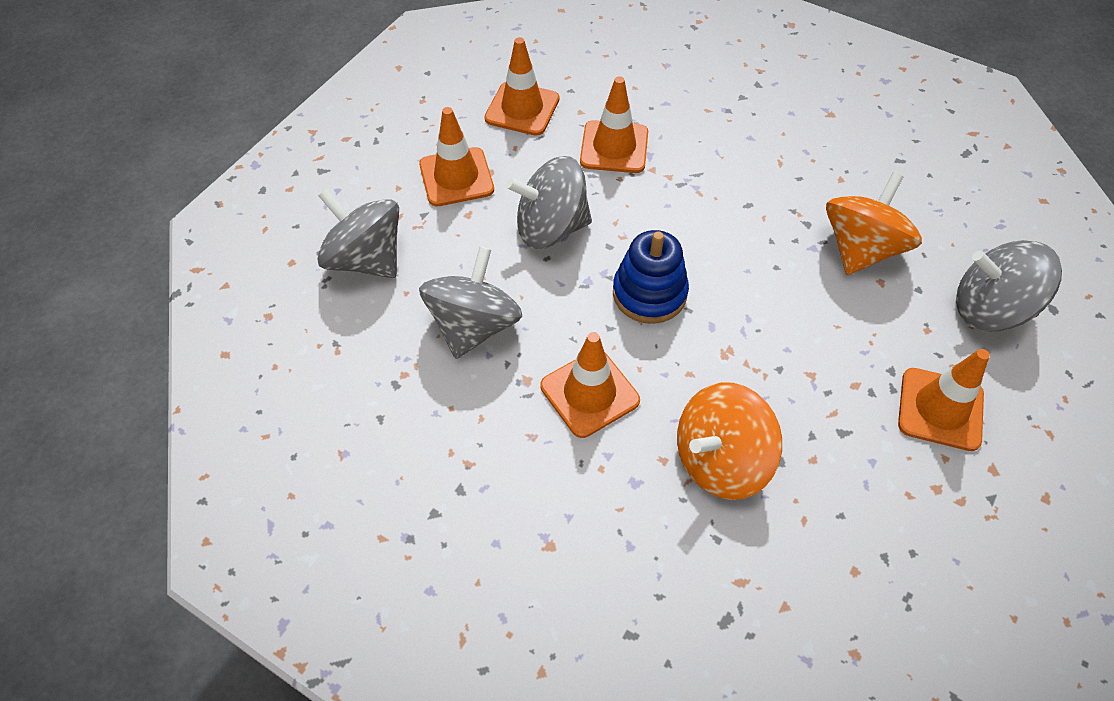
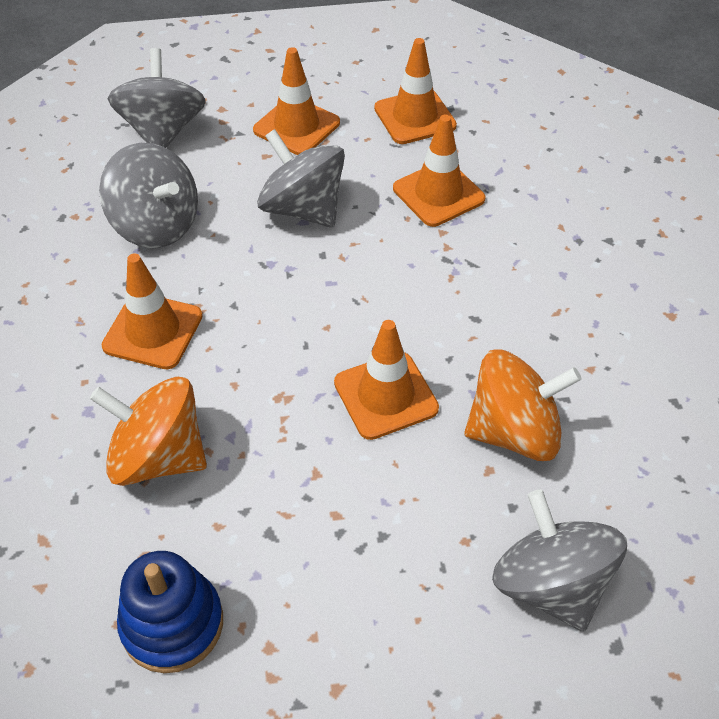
camera: 50 degrees right, 5 degrees down
(474, 326) = (156, 225): grey spinning top -> grey spinning top turned 60 degrees clockwise
(649, 293) = (296, 309): blue stacking toy -> blue stacking toy (172, 623)
(940, 409) = (371, 602): orange traffic cone -> orange traffic cone (385, 395)

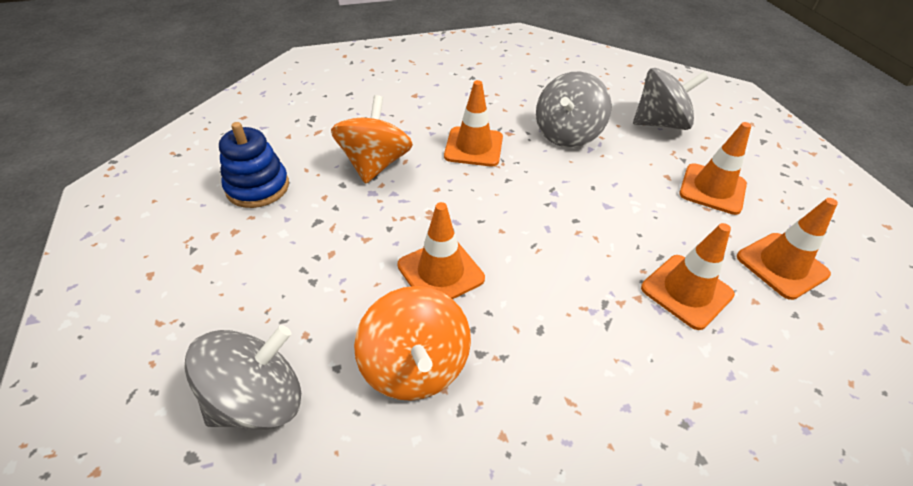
camera: 80 degrees right, 5 degrees down
(303, 209) = (619, 203): grey spinning top -> none

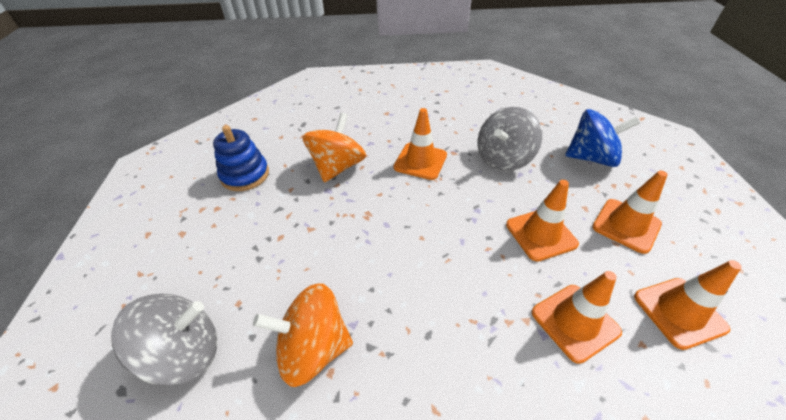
camera: 15 degrees right, 0 degrees up
(415, 366) = (313, 348): orange spinning top -> orange spinning top turned 90 degrees clockwise
(440, 272) = (360, 267): orange traffic cone -> orange traffic cone (541, 234)
(660, 123) = (591, 158): grey spinning top -> blue spinning top

